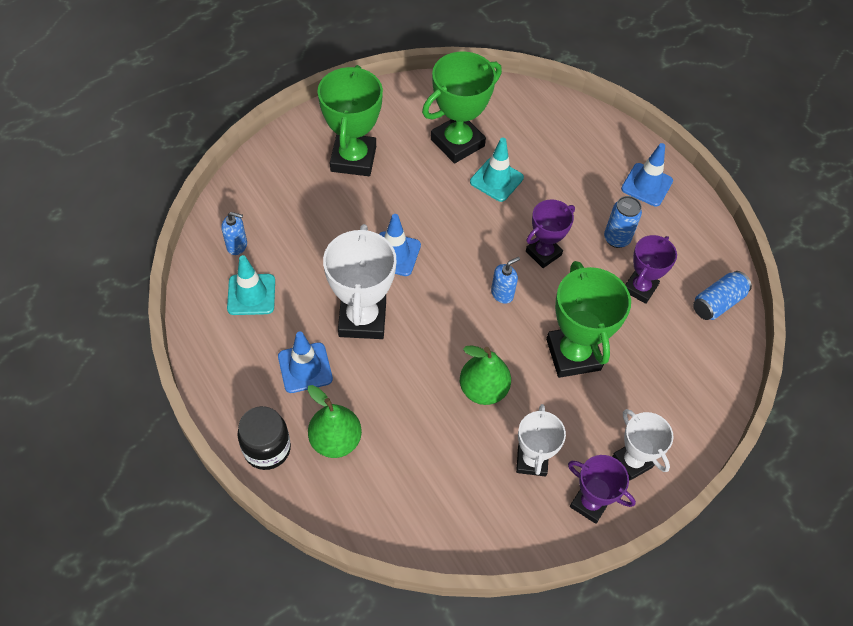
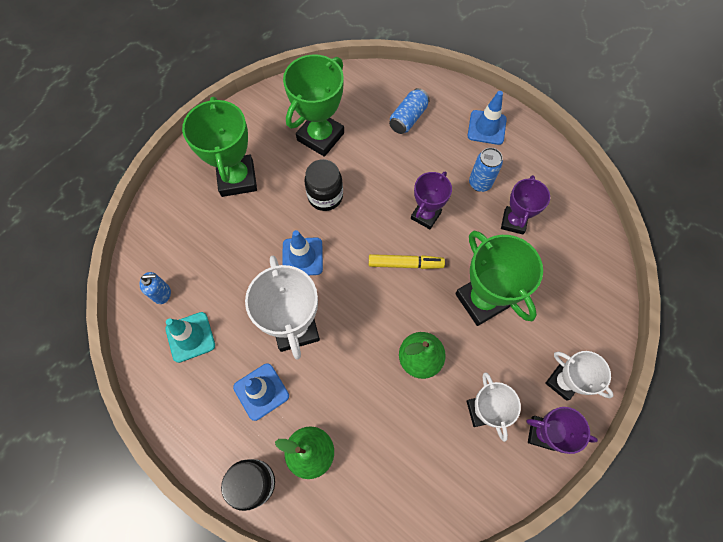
camera: 15 degrees left, 10 degrees up
(440, 203) = (325, 196): none -> black jar
(496, 180) = (364, 161): turquoise traffic cone -> none
(502, 293) = (405, 264): blue soap dispenser -> yellow marker
(717, 303) = (578, 215): blue can -> blue can (408, 118)

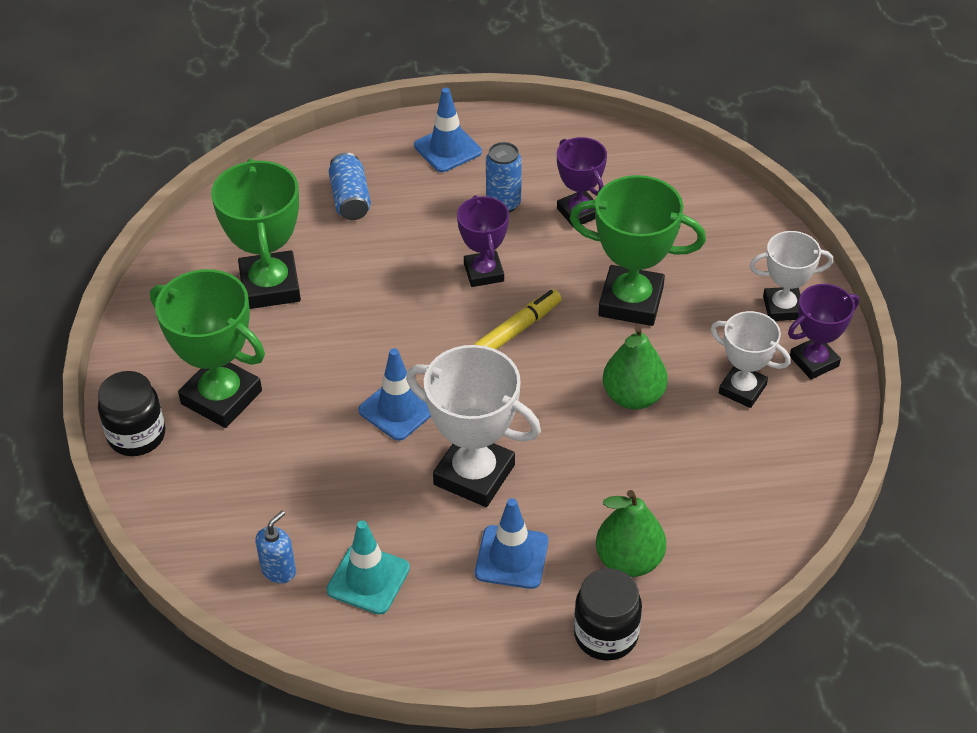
camera: 45 degrees left, 20 degrees down
(325, 196) = (350, 336): black jar -> black jar (137, 435)

